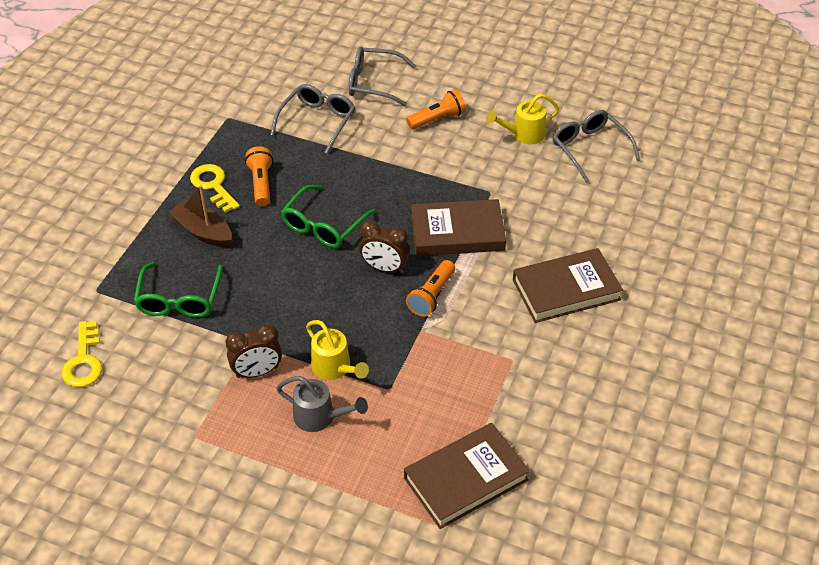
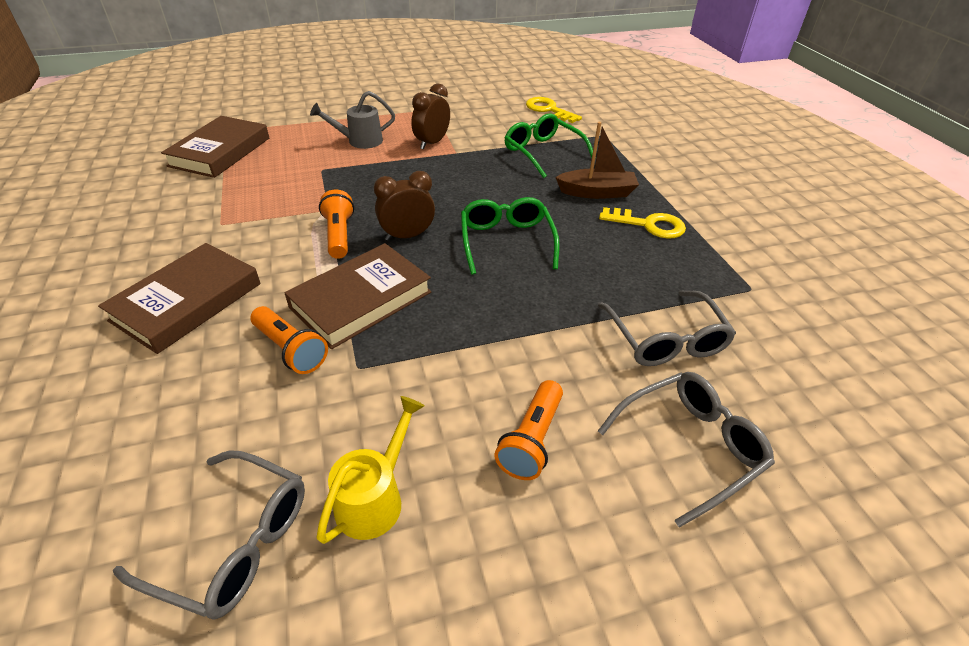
camera: 140 degrees right, 5 degrees down
(261, 184) = (613, 247): orange flashlight -> orange flashlight (290, 349)
(335, 368) = (377, 164): yellow watering can -> none

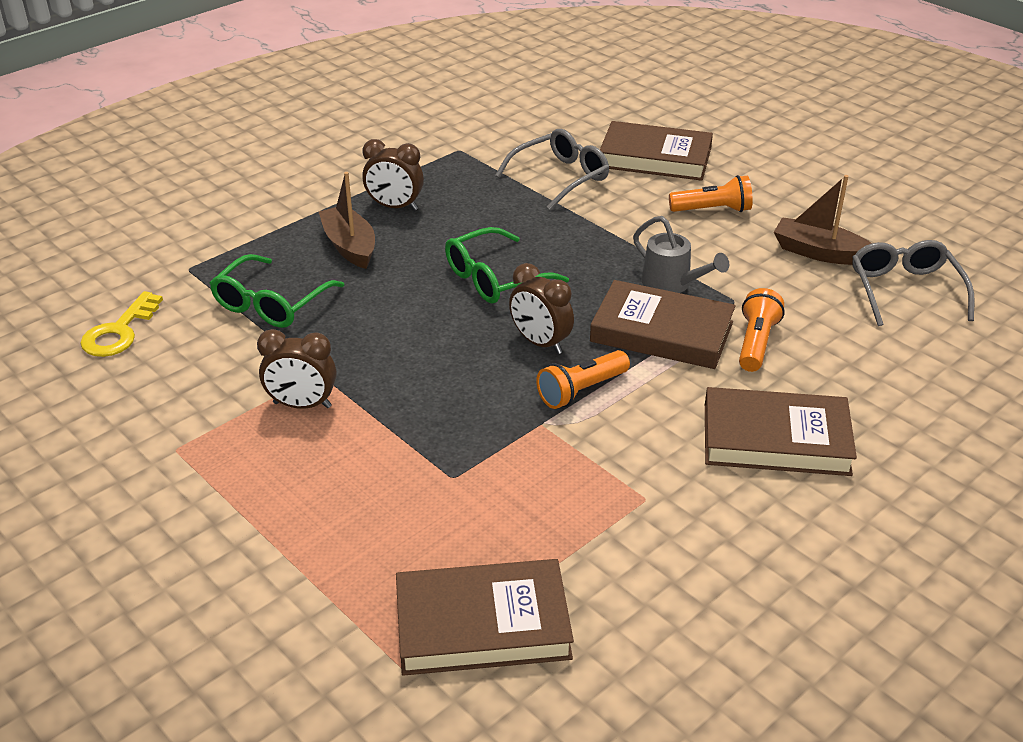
camera: 115 degrees left, 5 degrees down
(359, 141) = (341, 480): grey watering can -> grey watering can (672, 284)
(375, 498) = (819, 252): yellow watering can -> brown boat
(648, 225) = (395, 207): yellow key -> brown clock
(689, 447) = (655, 157): grey glasses -> brown book

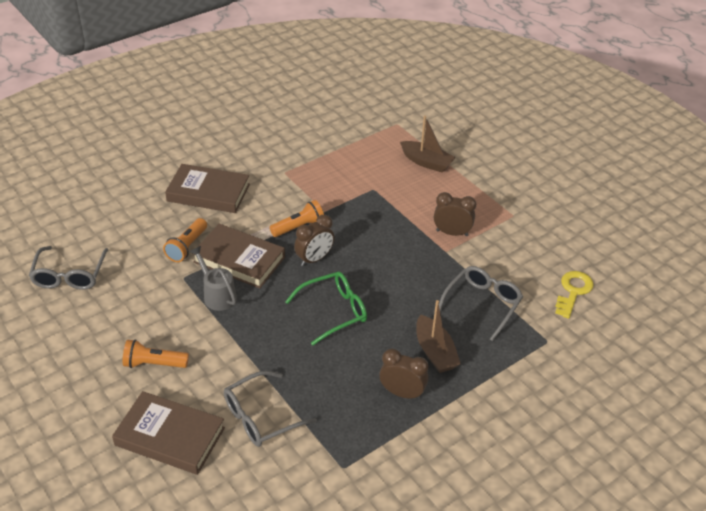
camera: 175 degrees left, 5 degrees up
(271, 303) = (482, 304): green glasses -> grey glasses
(482, 624) = (366, 134): brown book -> none
(540, 343) = (314, 259): brown clock -> brown clock turned 90 degrees clockwise
(819, 252) = (102, 313): brown boat -> brown boat (426, 162)

